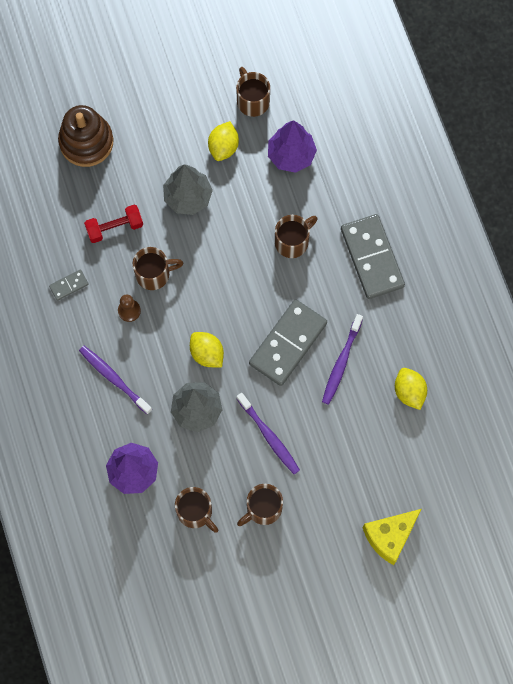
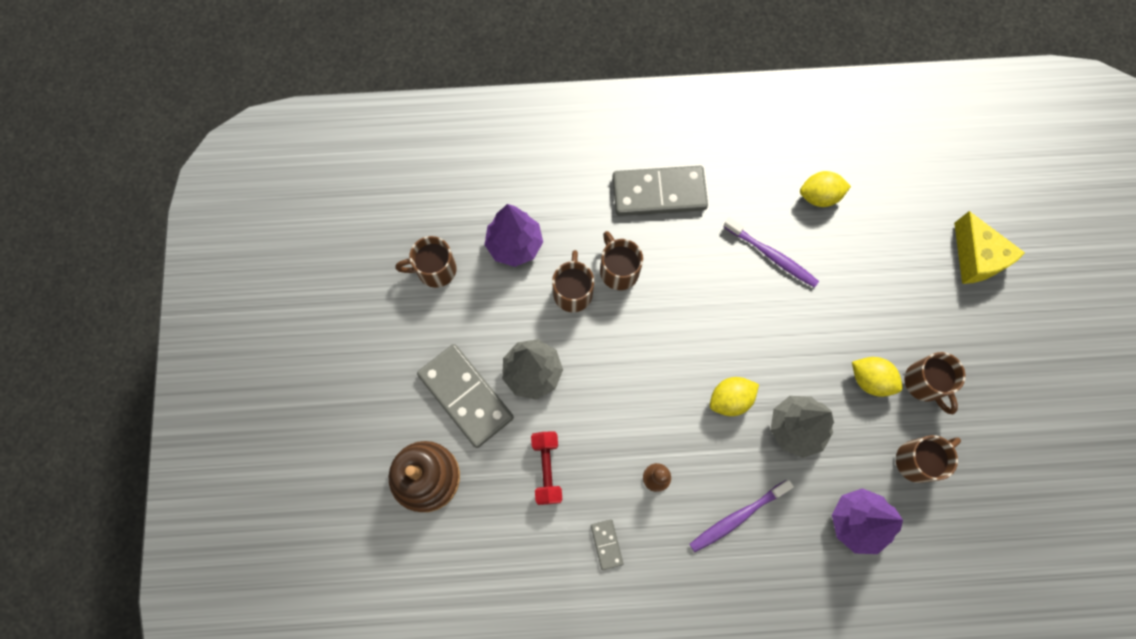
camera: 75 degrees left, 0 degrees up
(154, 274) = (618, 436): brown mug -> brown mug (573, 291)
(223, 147) = (482, 316): yellow lemon -> yellow lemon (870, 379)
(269, 436) = (842, 355): purple toothbrush -> none
(288, 343) = (738, 306): grey domino -> grey domino (466, 396)

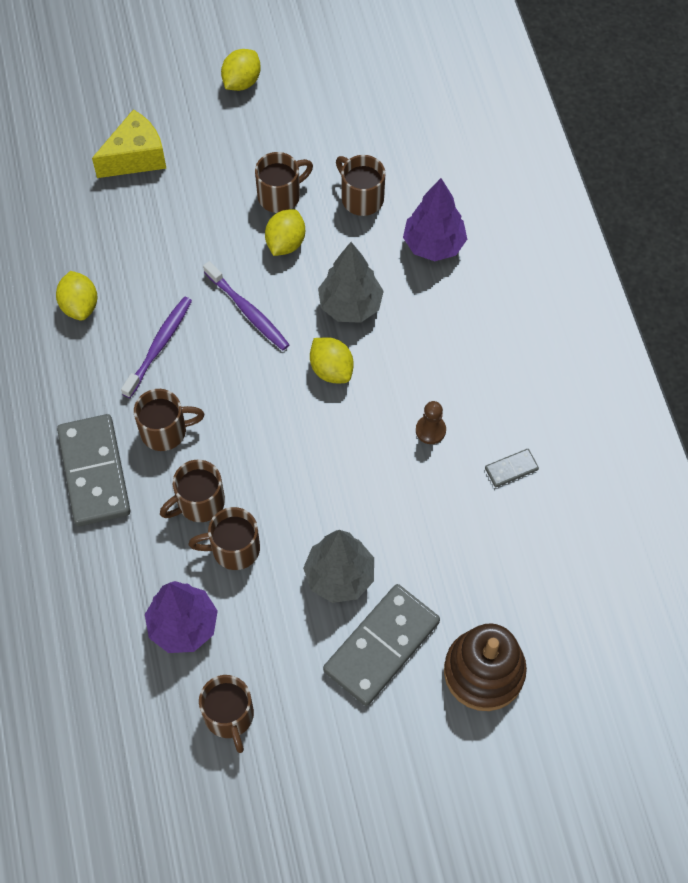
camera: 100 degrees left, 10 degrees down
(547, 469) = (446, 542): red dumbbell -> none
(688, 251) = (165, 431): none -> brown mug
(737, 517) = (454, 349): purple toothbrush -> purple toothbrush (248, 311)
(1064, 366) = (241, 82): none -> yellow lemon

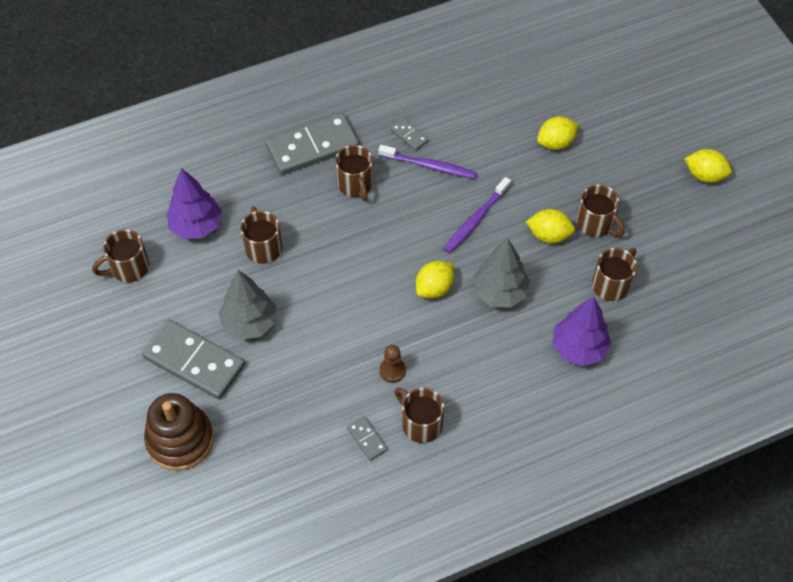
camera: 80 degrees right, 5 degrees down
(80, 306) = (453, 108): yellow lemon -> yellow lemon (556, 143)
(107, 360) = (409, 135): none -> grey domino
(136, 157) = (602, 116): yellow cheese -> none
(199, 503) = (298, 217): brown mug -> brown mug (420, 423)

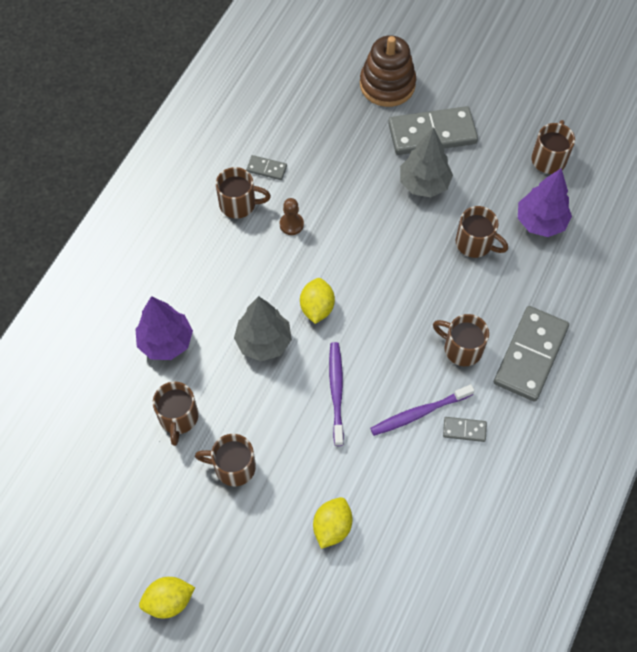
camera: 140 degrees right, 5 degrees up
(549, 235) = (264, 424): yellow lemon -> none

